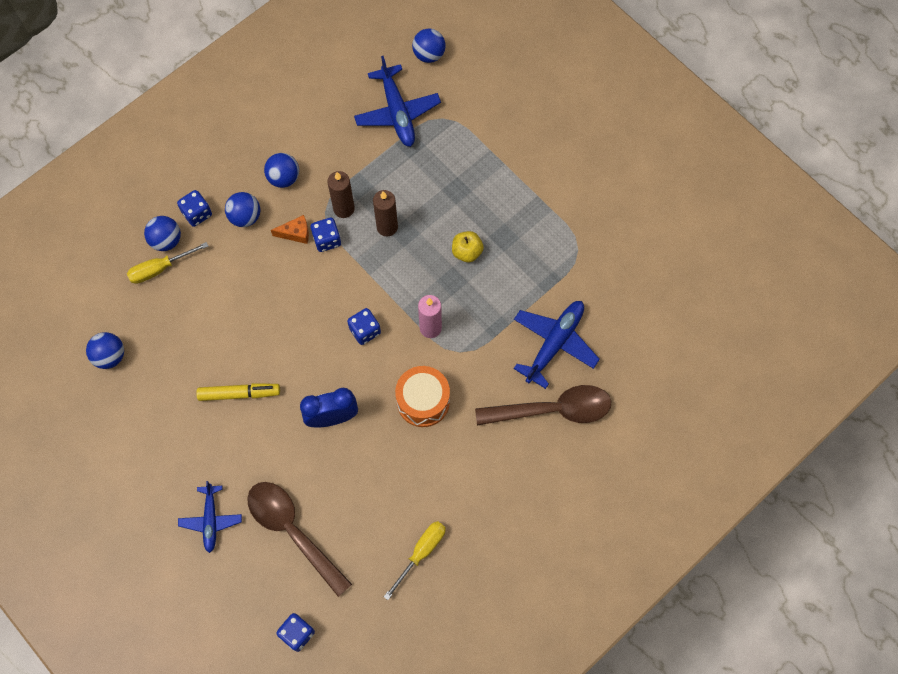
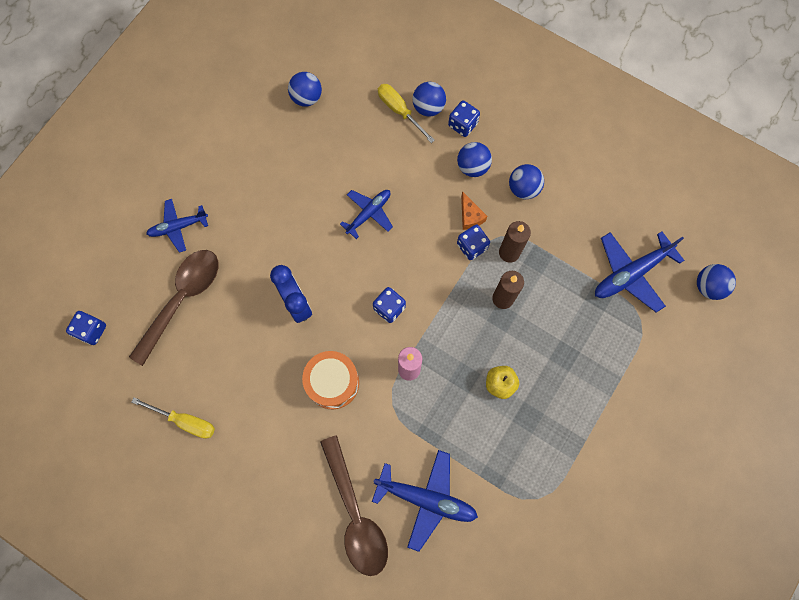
camera: 75 degrees right, 5 degrees up
(239, 394) = (299, 215): yellow marker -> none
(261, 325) = (369, 213): none -> blue plane

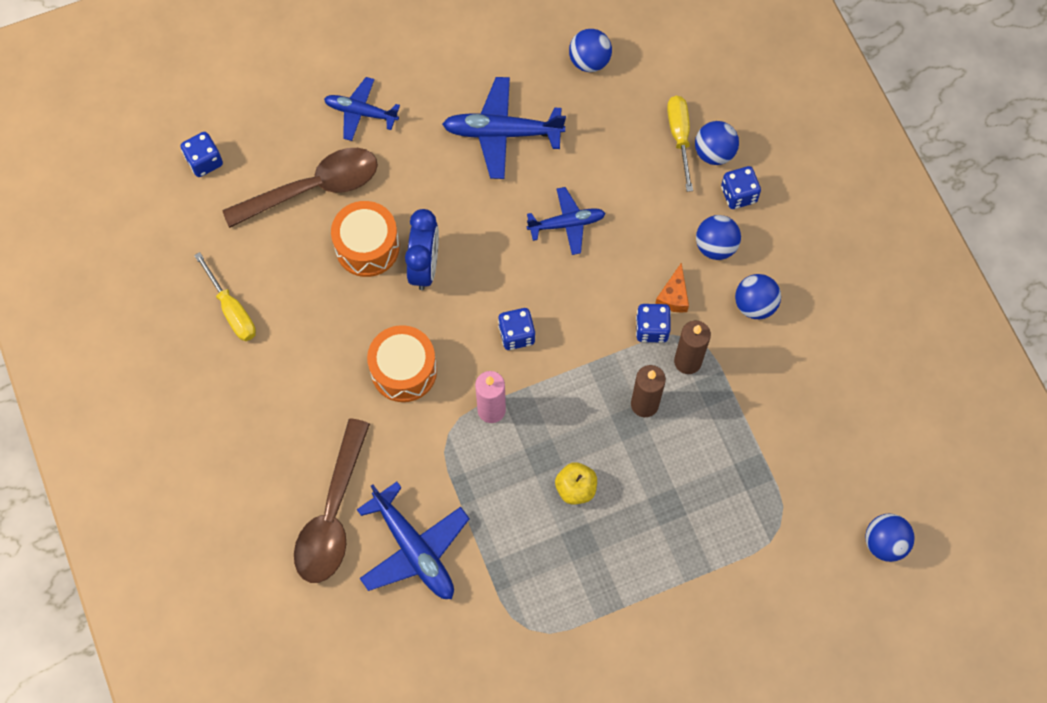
camera: 35 degrees right, 5 degrees down
(248, 315) = (367, 247): none -> orange drum
(631, 273) = (806, 471): blue plane -> blue plane (502, 133)

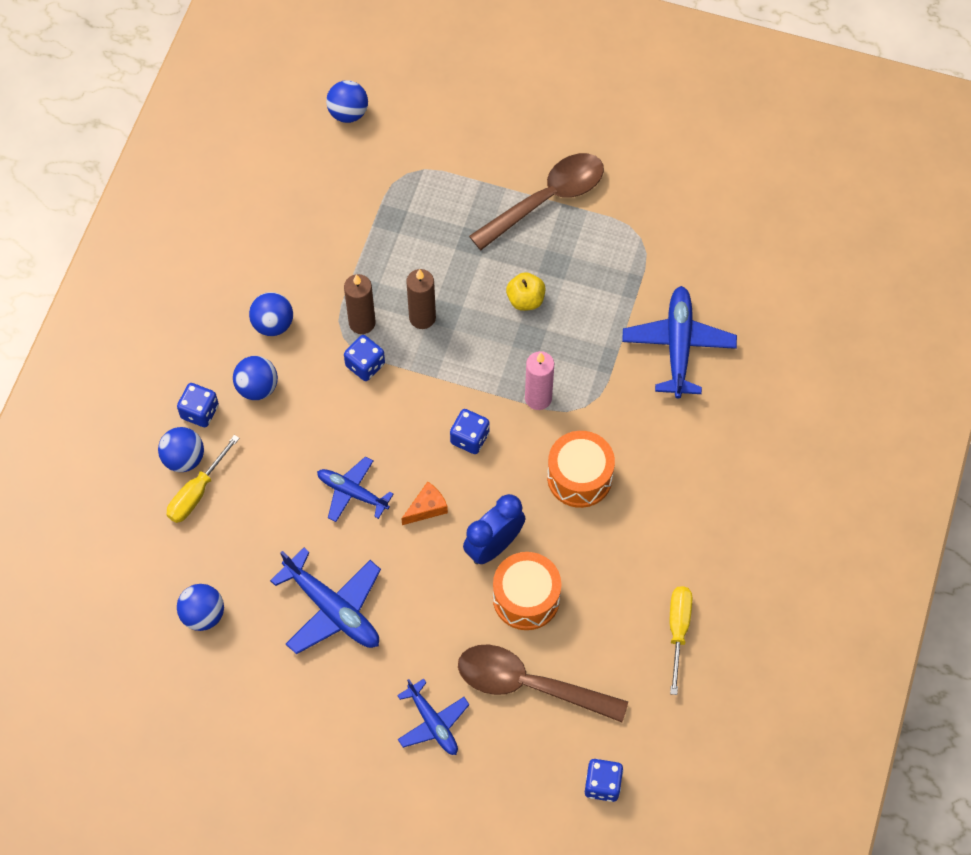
camera: 140 degrees left, 5 degrees down
(333, 514) = (719, 413): brown spoon -> brown spoon (546, 199)
(673, 296) = (326, 375): orange cheese -> orange cheese (427, 508)

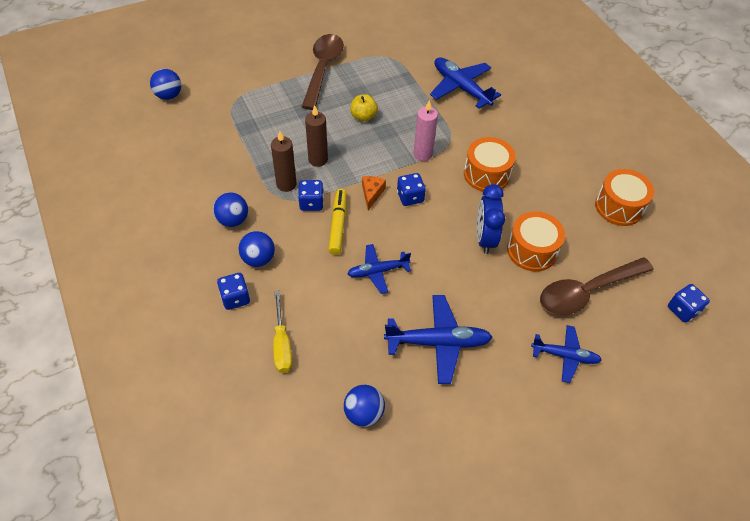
camera: 45 degrees left, 10 degrees down
(184, 458) = (252, 332): blue ball -> none
(366, 411) = (338, 225): none -> yellow marker
(427, 508) = (428, 247): orange cheese -> orange cheese (371, 194)
(678, 630) = (619, 207): yellow screwdriver -> orange drum

